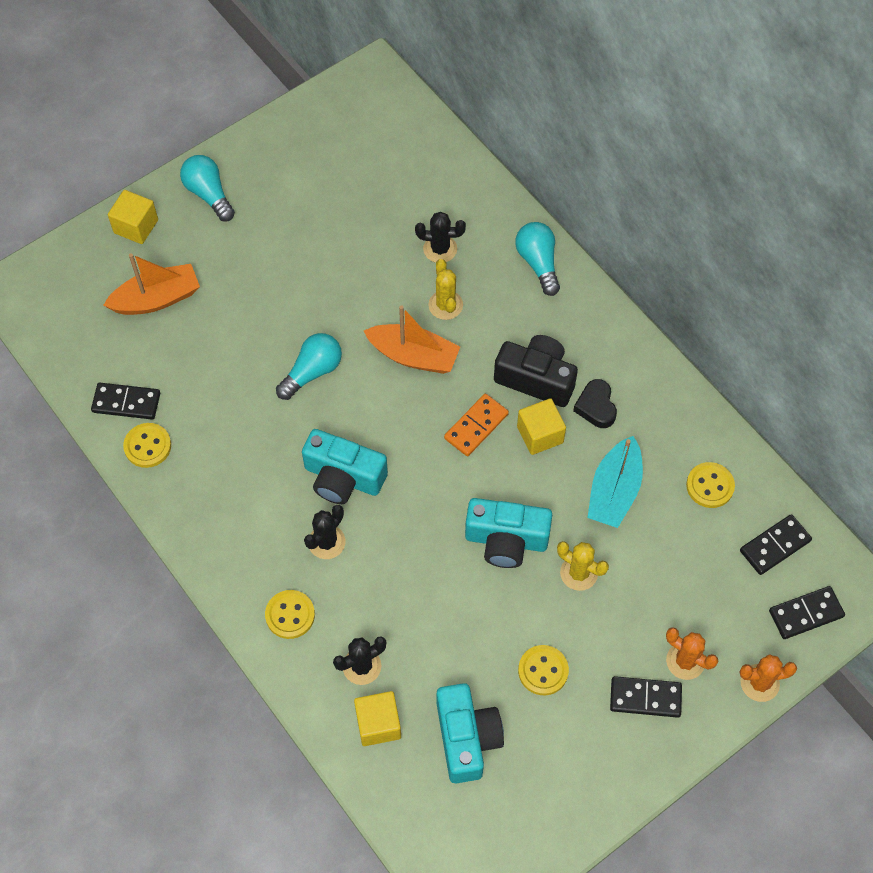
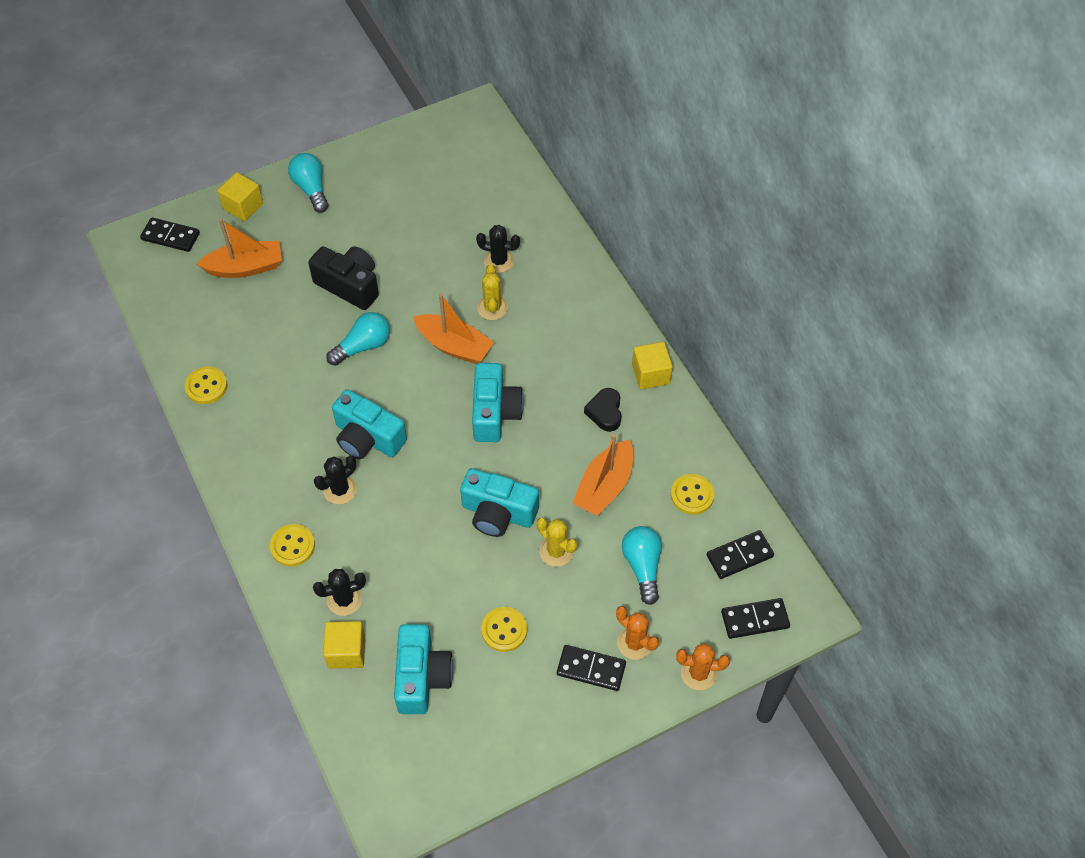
camera: 10 degrees right, 5 degrees down
(126, 402) = (198, 348): black domino -> black domino (170, 236)
(476, 426) = (494, 413): orange domino -> turquoise camera
(536, 379) = (557, 381): black camera -> black camera (349, 285)
(538, 263) = (582, 285): turquoise light bulb -> turquoise light bulb (642, 566)
(540, 434) = (549, 428): yellow cube -> yellow cube (651, 374)
(614, 491) = (604, 486): turquoise boat -> orange boat

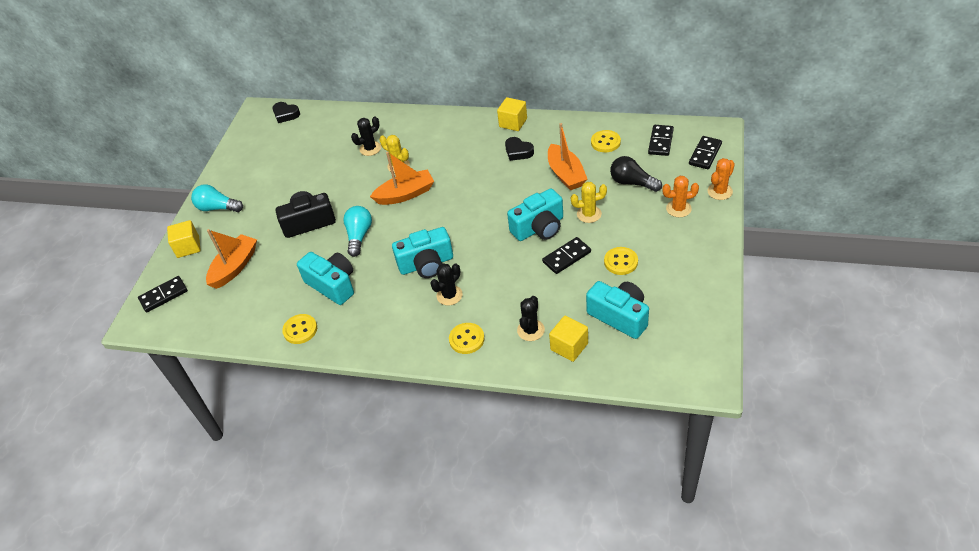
camera: 45 degrees left, 10 degrees down
(340, 490) = (449, 295): black cactus -> black cactus turned 45 degrees clockwise
(490, 141) = (286, 114): none -> black heart
(494, 413) = (470, 198): turquoise camera -> turquoise camera (332, 285)
(591, 669) = (679, 235): black domino -> black domino (566, 257)
(642, 566) = (632, 183): turquoise light bulb -> black light bulb

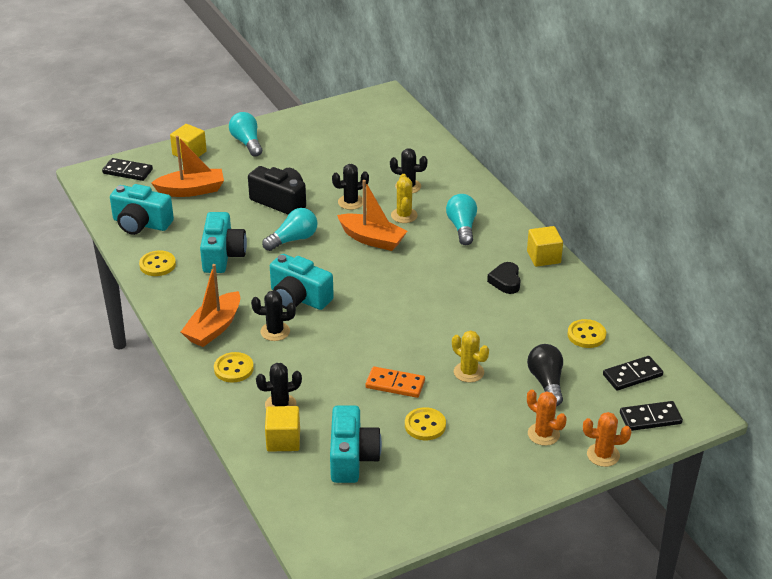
camera: 45 degrees right, 10 degrees down
(286, 114) = (397, 114): black heart -> none
(353, 185) = (351, 202): none -> black cactus
(442, 144) = (462, 227): none -> turquoise light bulb
(539, 228) = (415, 347): turquoise camera -> turquoise camera (141, 224)
(566, 174) = (508, 329): orange boat -> orange boat (214, 328)
(566, 257) = (395, 384): black domino -> orange domino

